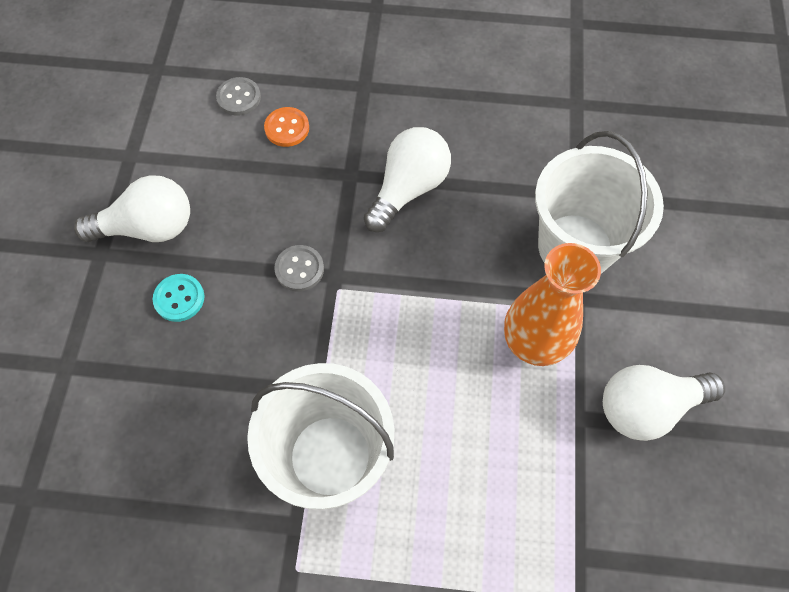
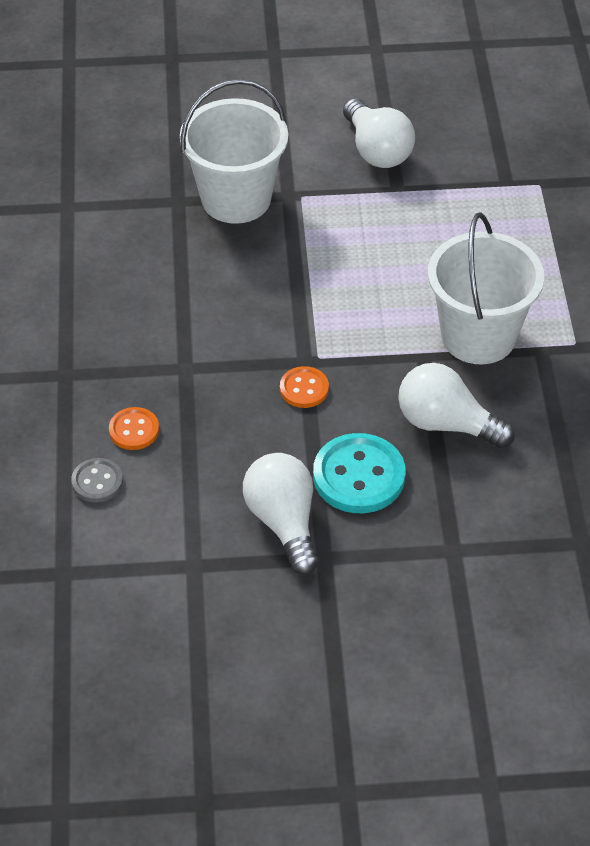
camera: 100 degrees left, 15 degrees down
(179, 298) = (359, 476): turquoise button -> turquoise button, size x1.80
(299, 269) = (304, 389): grey button -> orange button
(408, 188) = (194, 320): white light bulb -> white light bulb (446, 424)
(533, 343) = (338, 219): orange vase -> none

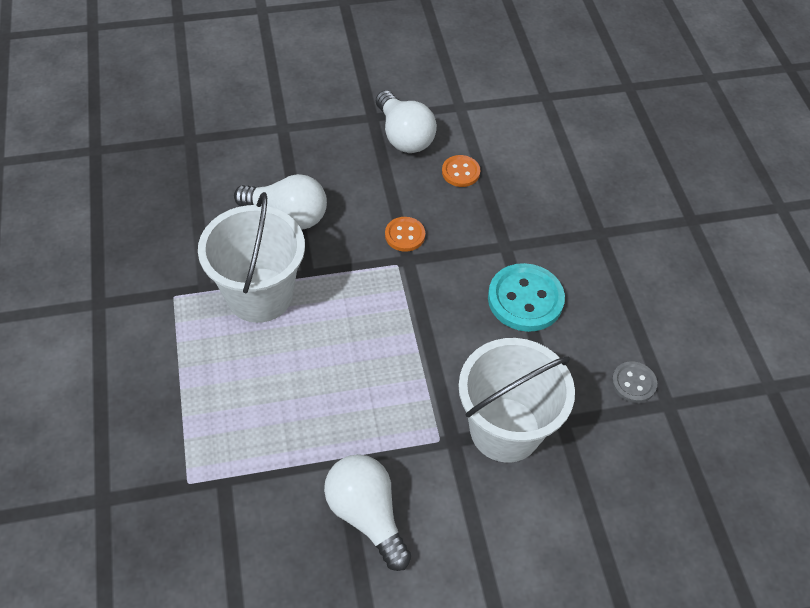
camera: 170 degrees right, 5 degrees up
(97, 482) = (544, 153): grey button -> grey button (633, 383)
(134, 430) = (530, 192): orange button -> orange button (460, 172)
(359, 476) = (353, 171): turquoise button -> turquoise button (525, 299)

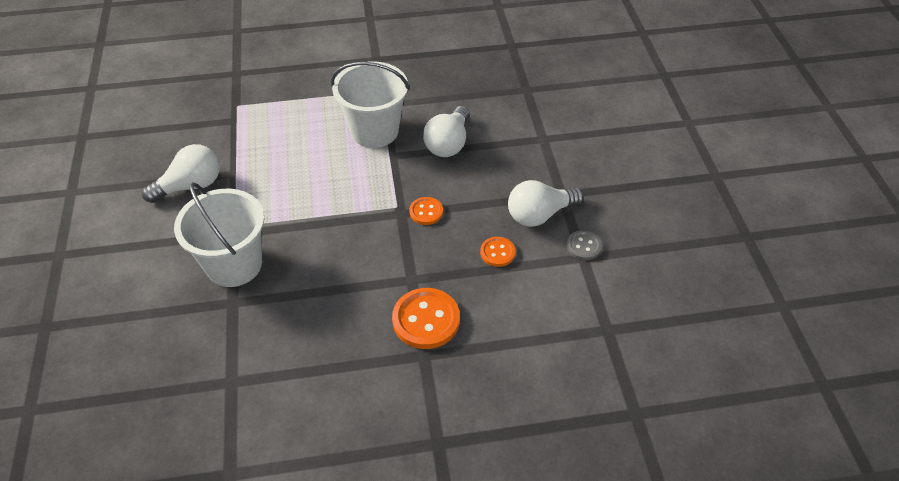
camera: 95 degrees right, 5 degrees down
(525, 299) = (353, 288): turquoise button -> none
(557, 231) = (426, 320): none -> orange button
(633, 383) = (256, 358): grey button -> grey button (583, 246)

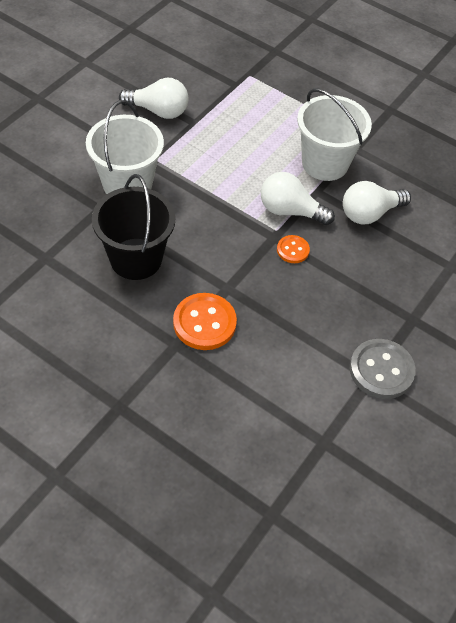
camera: 40 degrees right, 5 degrees up
(312, 317) = (136, 259): none -> black bucket
(497, 252) = (309, 320): orange button -> none
(539, 214) = (376, 320): white light bulb -> white light bulb (290, 211)
(583, 246) = (381, 370): grey button -> grey button, size x1.80

